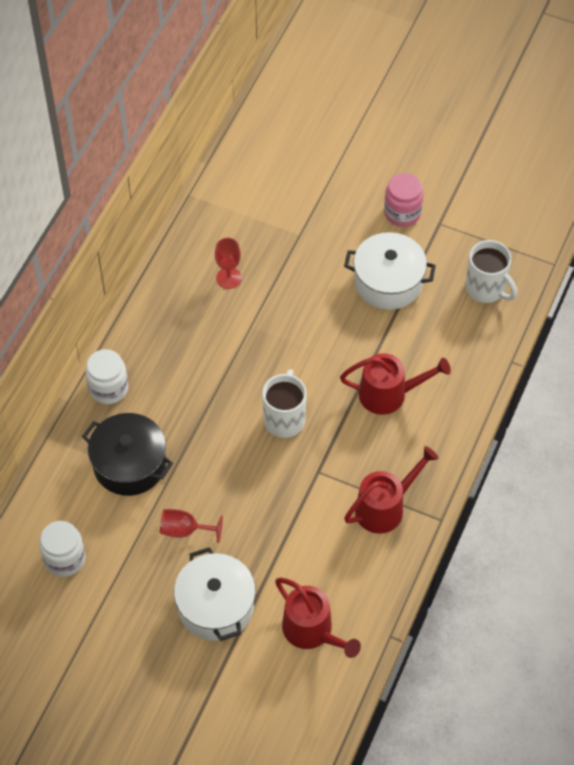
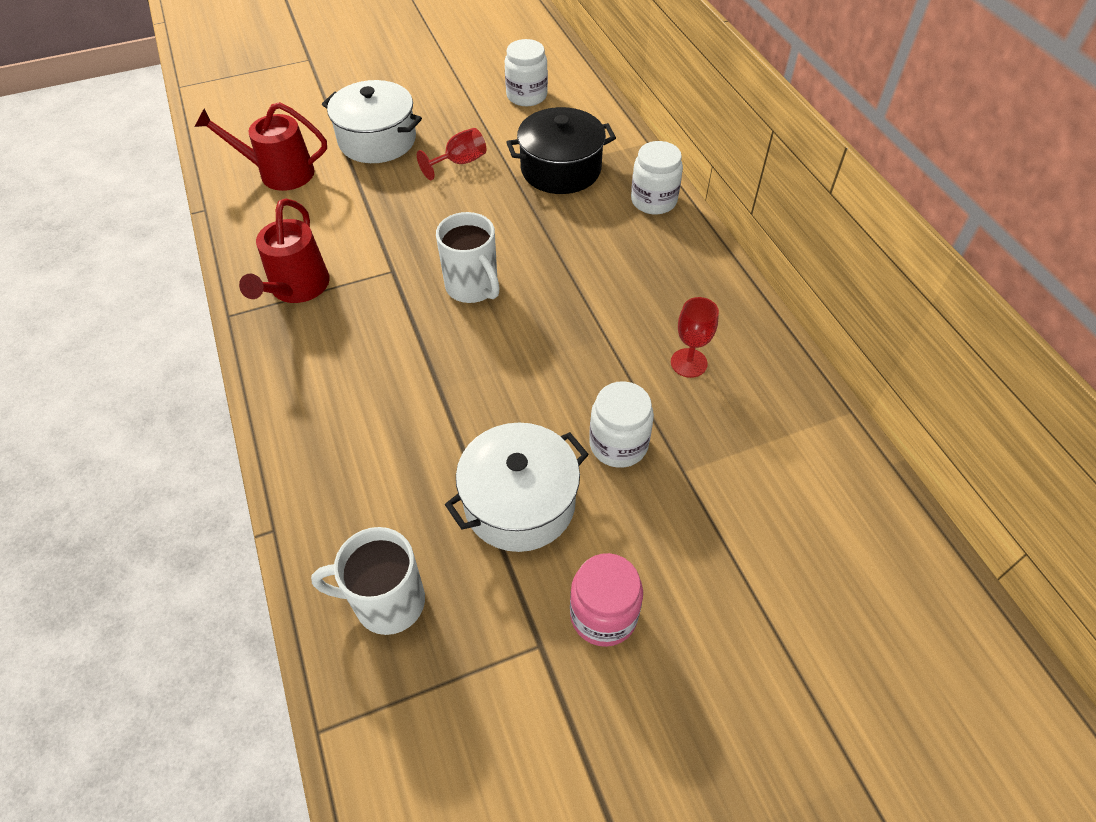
camera: 135 degrees right, 5 degrees down
(313, 270) = (618, 444): none -> white jar
(389, 394) = (391, 383): red watering can -> none

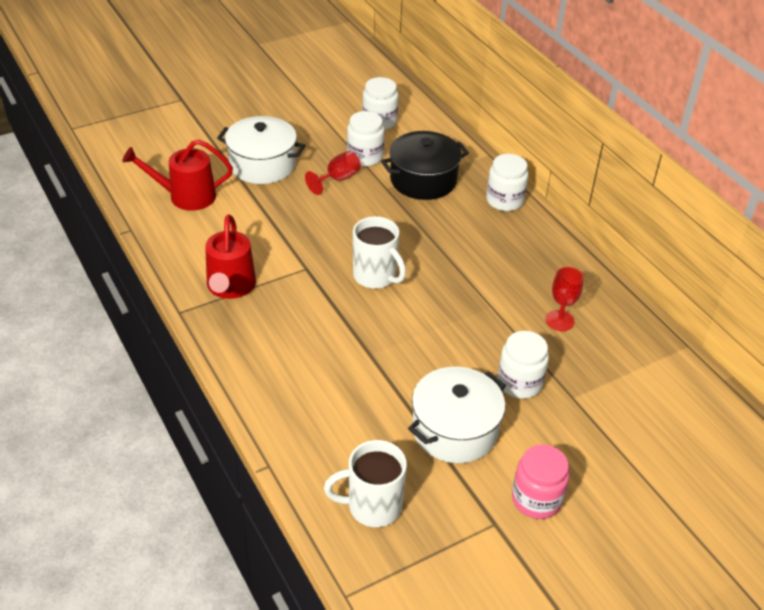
camera: 10 degrees left, 10 degrees down
(499, 137) = (365, 156): none -> white jar

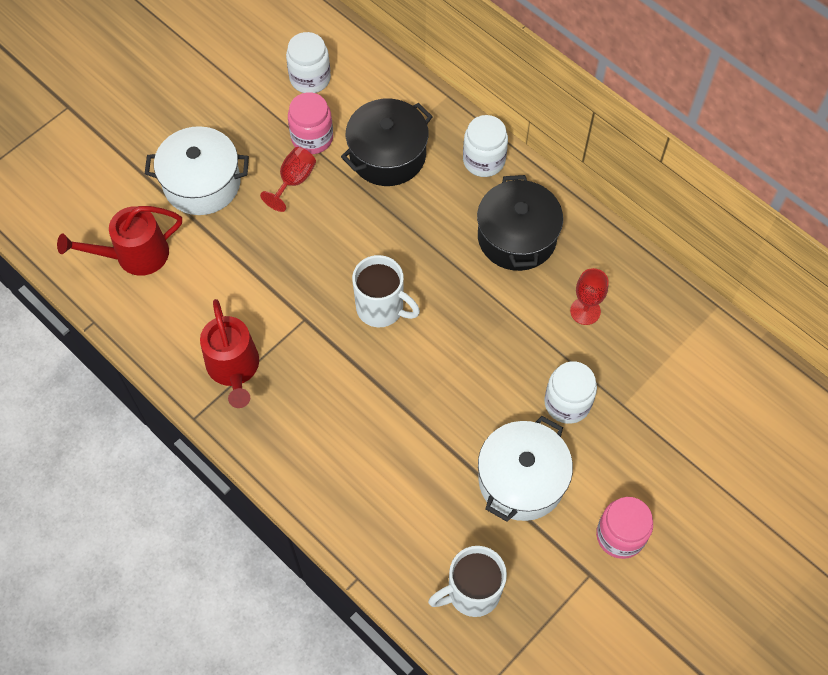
camera: 15 degrees left, 20 degrees up
(365, 156) = (312, 138): white jar -> pink jar
(515, 256) = (517, 237): none -> black pot

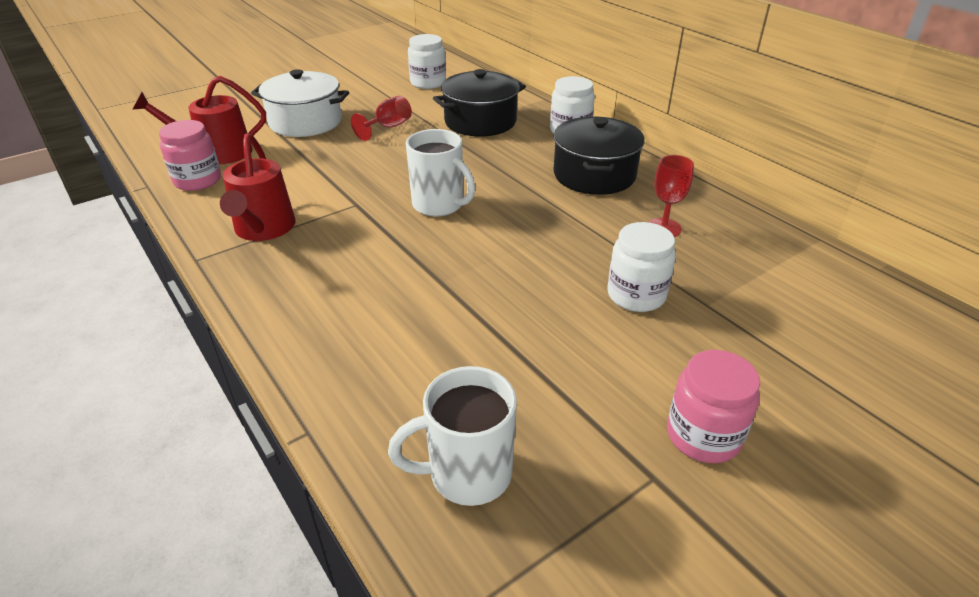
camera: 10 degrees right, 25 degrees down
(312, 138) = (416, 109): pink jar -> pink jar (198, 180)
(521, 479) = (566, 357): white pot -> none

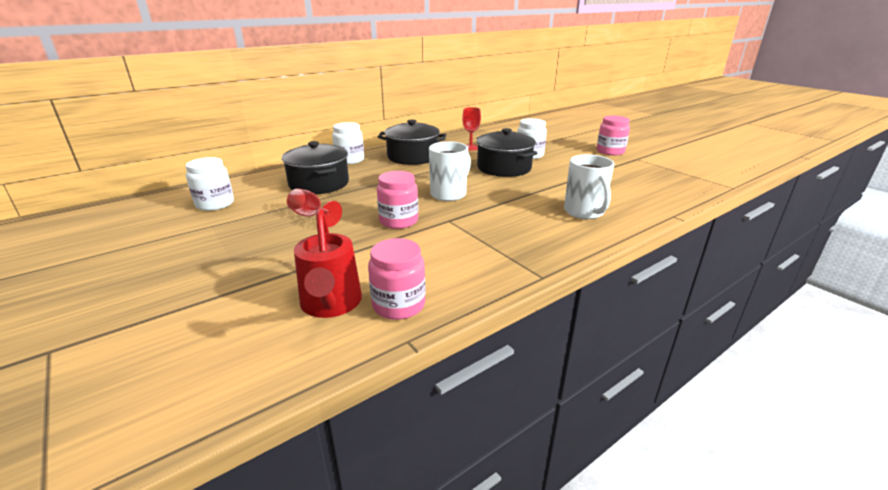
camera: 90 degrees left, 10 degrees down
(263, 229) = (489, 253): red watering can -> none
(305, 122) = (273, 258): white pot -> none
(363, 173) = (398, 221): none -> pink jar
(467, 474) = (663, 184): white mug -> white mug (584, 212)
(554, 258) = (504, 168): none -> black pot

